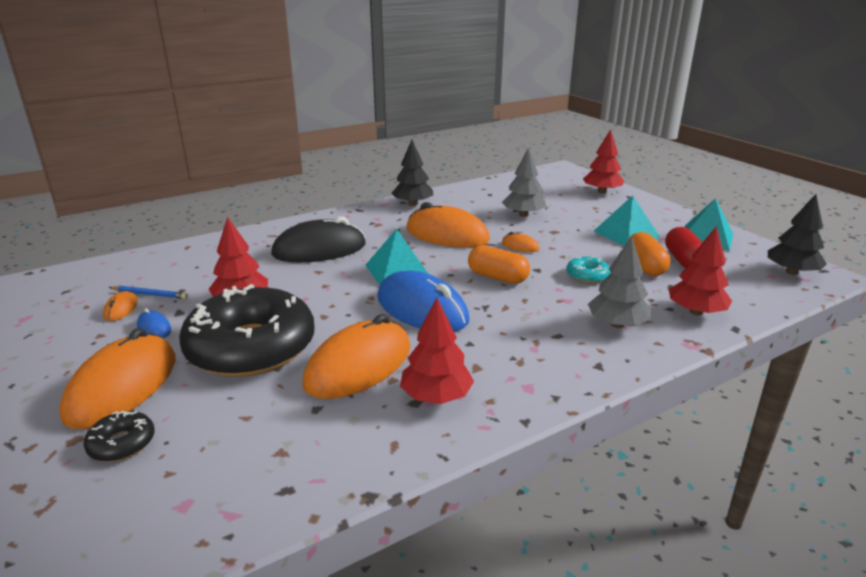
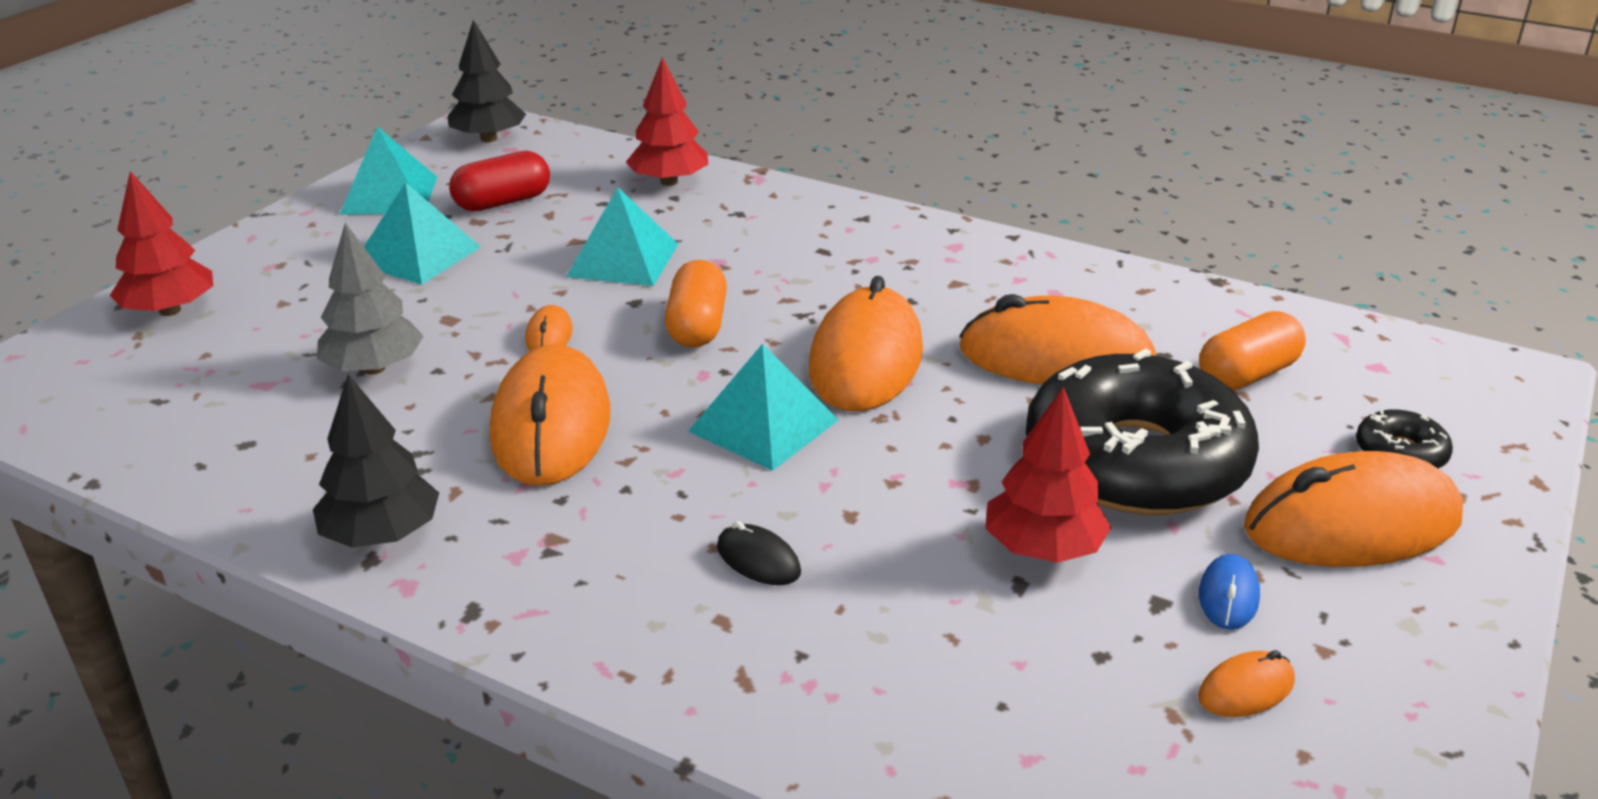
camera: 120 degrees left, 5 degrees up
(150, 294) = (1165, 688): blue pencil -> none
(319, 249) = (758, 560): black mouse -> black mouse, size x0.43
(422, 309) = (866, 360): blue mouse -> orange mouse
(436, 396) = (1042, 290): red tree -> none
(587, 276) = (623, 260): turquoise donut -> turquoise pyramid
(617, 324) = (753, 221): grey tree -> none
(645, 266) = (549, 225): orange capsule -> orange capsule (1247, 375)

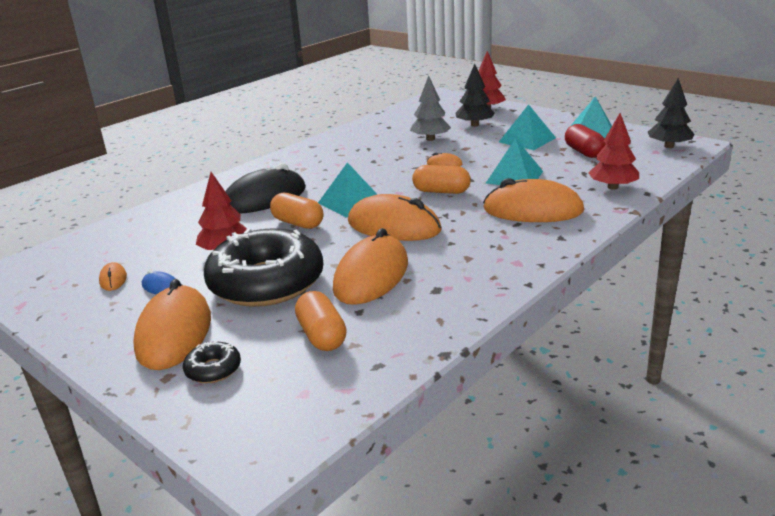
camera: 105 degrees right, 5 degrees down
(381, 535) = (323, 146): black tree -> black tree (474, 125)
(551, 425) = (374, 166): orange mouse -> orange mouse (533, 210)
(758, 560) = (264, 198): black mouse -> black mouse, size x2.35
(882, 477) = (298, 223): none -> orange capsule

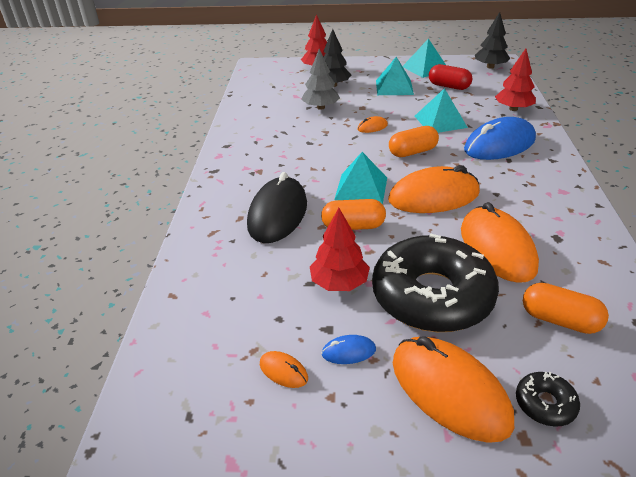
camera: 40 degrees left, 10 degrees up
(533, 210) = (499, 145): orange mouse -> blue mouse

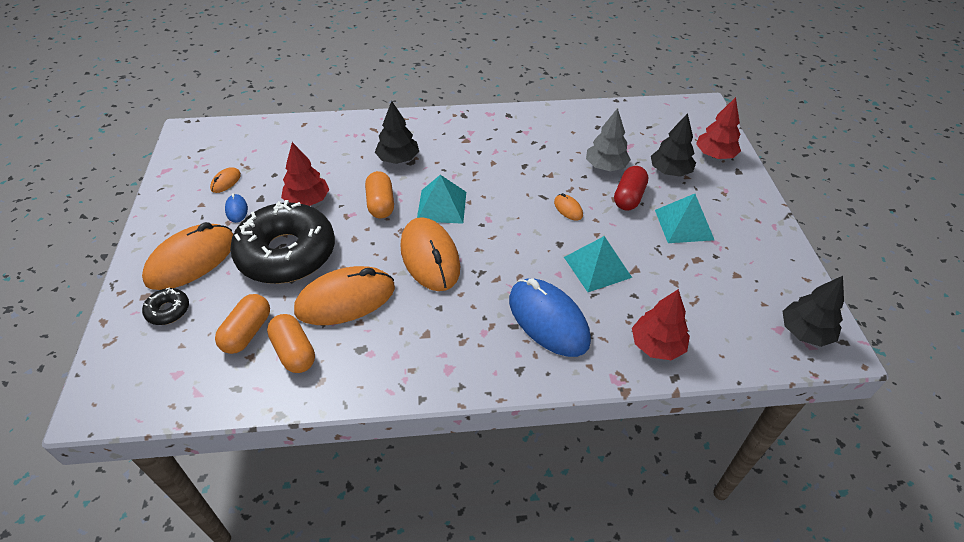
camera: 80 degrees right, 10 degrees up
(278, 214) = (398, 159): black mouse -> black tree
(412, 152) = (517, 242): orange capsule -> orange capsule (294, 352)
(425, 68) = (763, 255): turquoise pyramid -> none
(449, 86) = (708, 279): red capsule -> red capsule (629, 197)

